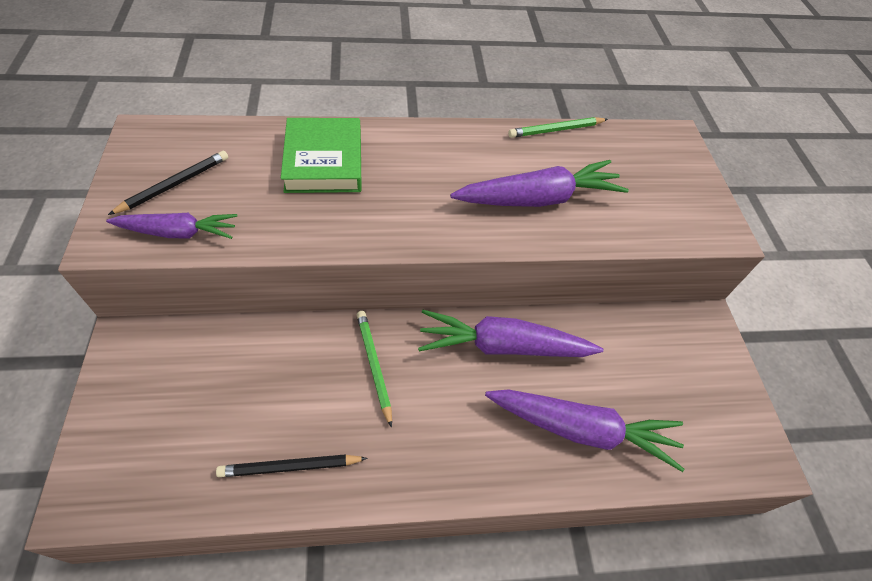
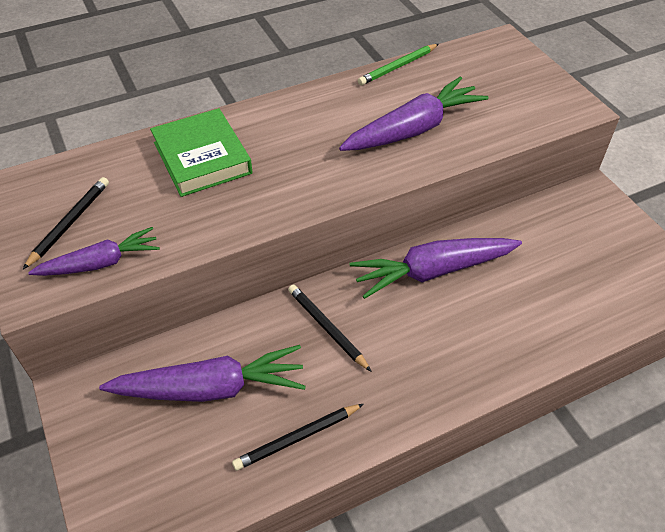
camera: 15 degrees left, 5 degrees down
(374, 365) = (327, 327): green pencil -> black pencil
(582, 429) = (533, 314): purple carrot -> purple carrot (210, 388)

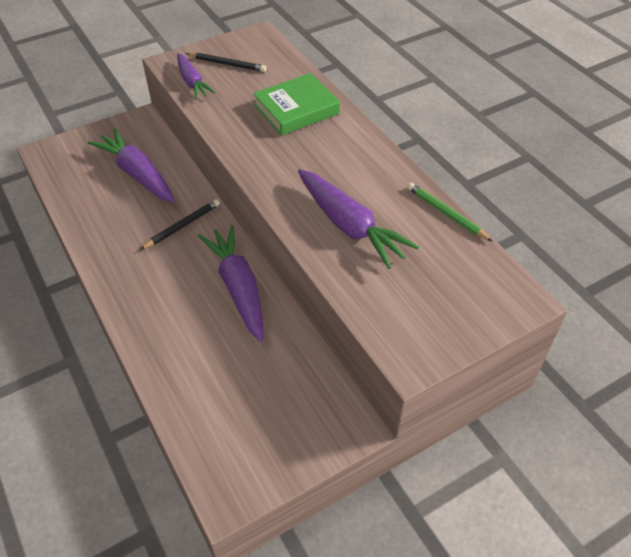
camera: 85 degrees right, 0 degrees up
(210, 388) = (137, 174): purple carrot -> purple carrot turned 150 degrees clockwise
(297, 438) = (95, 217): black pencil -> none

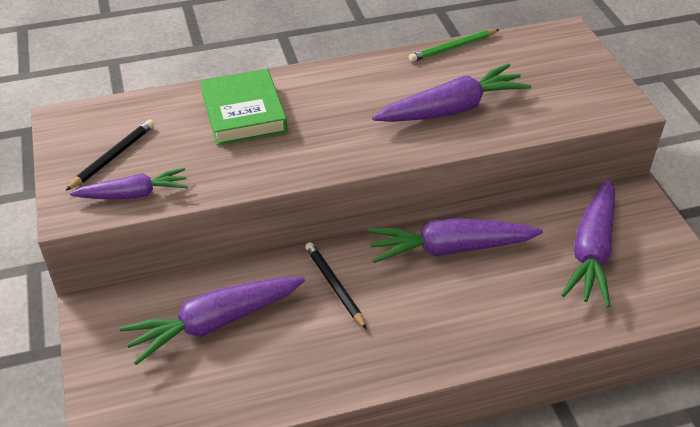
camera: 75 degrees left, 5 degrees down
(262, 392) = (592, 251): none -> purple carrot

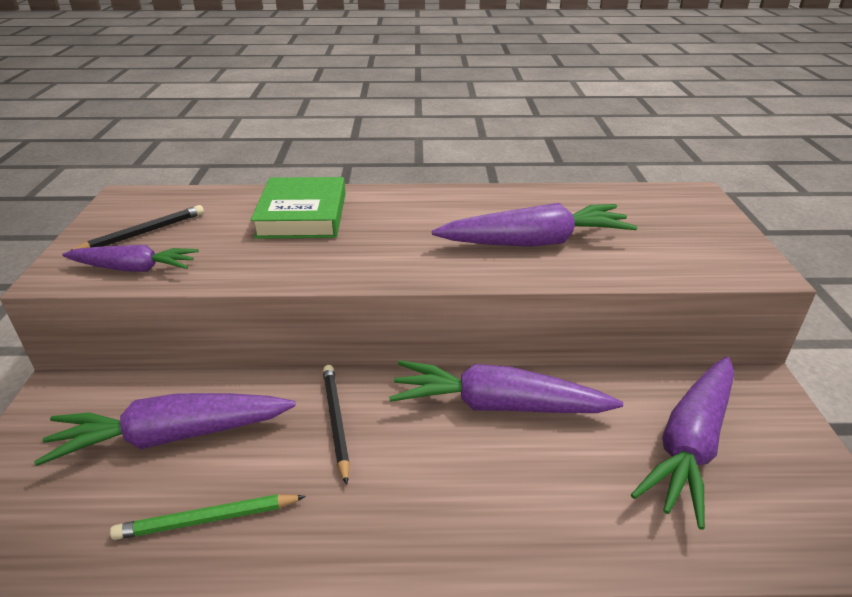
camera: 15 degrees right, 10 degrees down
(452, 47) = (557, 190): green pencil -> green pencil (207, 519)

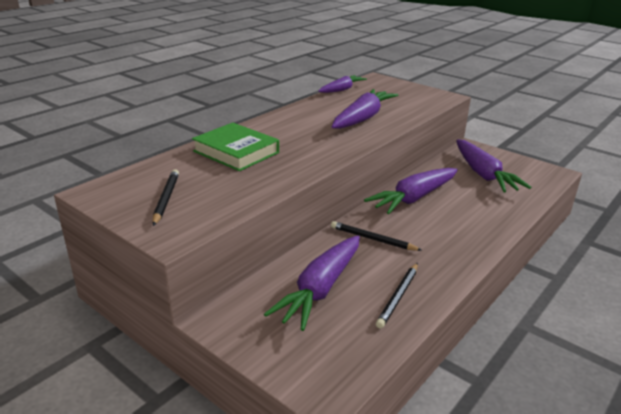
camera: 50 degrees left, 5 degrees down
(134, 268) = (211, 212): purple carrot -> purple carrot (342, 89)
(207, 519) = (398, 297): green pencil -> black pencil

